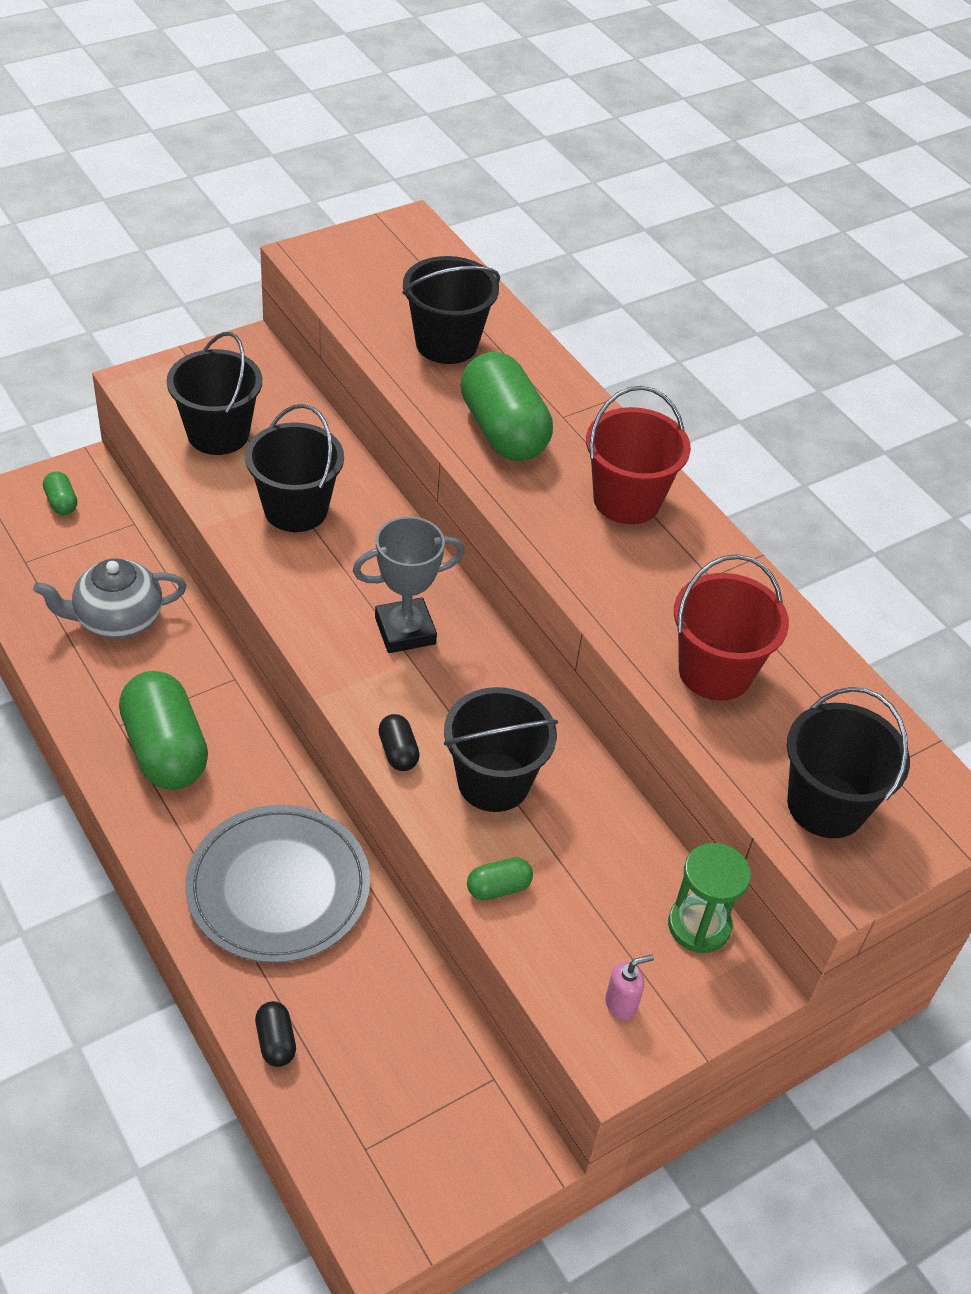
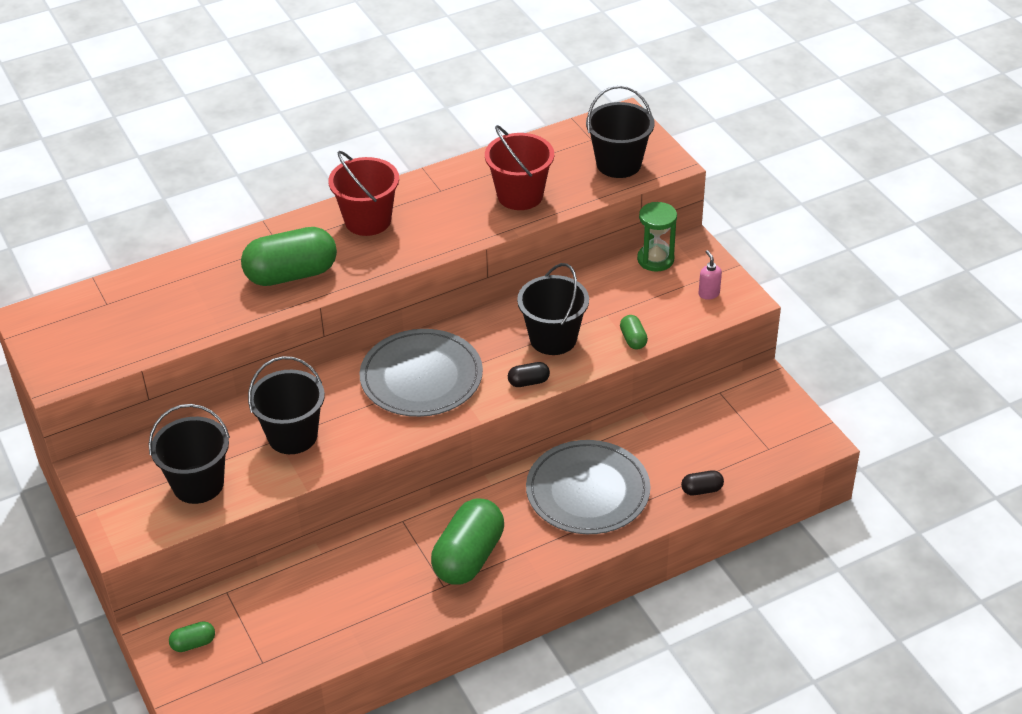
camera: 80 degrees left, 5 degrees down
(117, 619) = (335, 595): grey teapot -> none
(165, 750) = (469, 557): green capsule -> green capsule turned 45 degrees counterclockwise
(405, 631) = (421, 377): grey trophy -> grey plate
(446, 344) = (187, 300): black bucket -> none

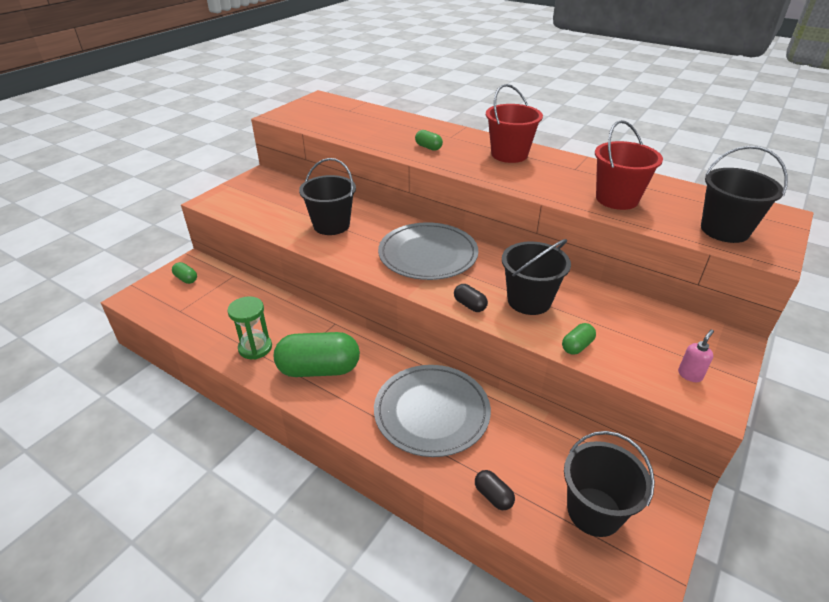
camera: 60 degrees right, 5 degrees down
(198, 484) = (267, 208): black bucket -> black bucket (594, 511)
(291, 274) = (428, 147): green capsule -> green capsule, size x0.44
(655, 259) = (686, 324): green hourglass -> green hourglass (255, 348)

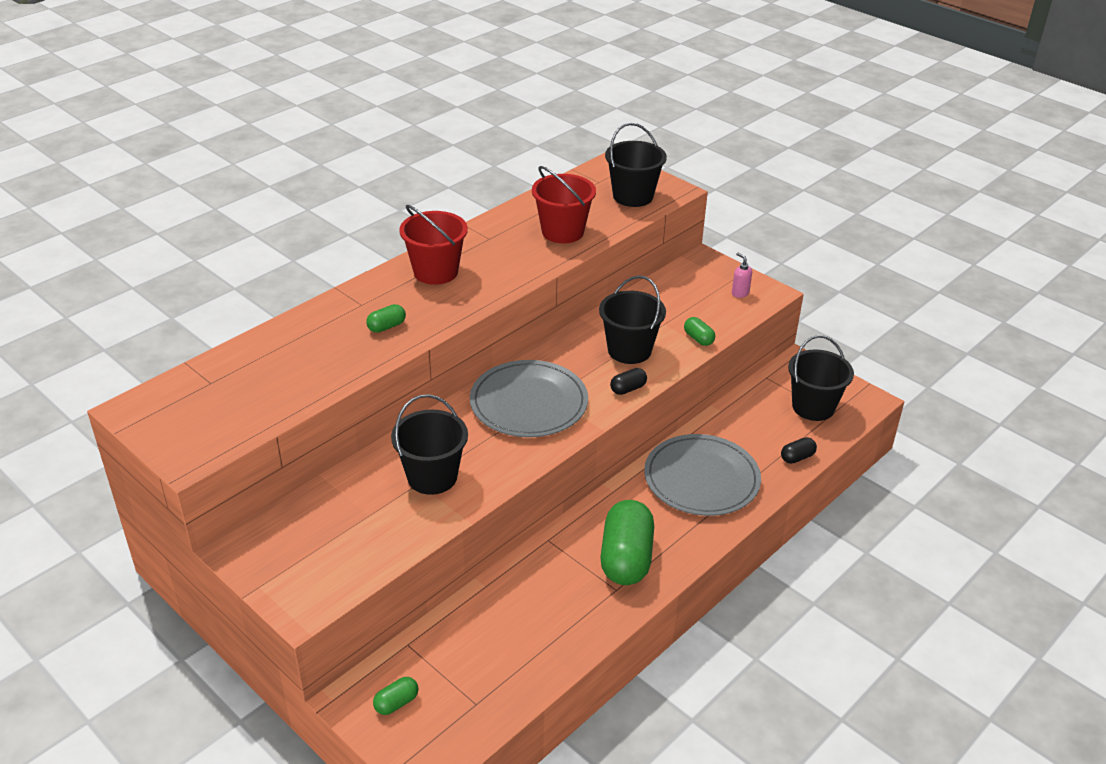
camera: 80 degrees left, 0 degrees up
(255, 348) = (576, 616): green hourglass -> none

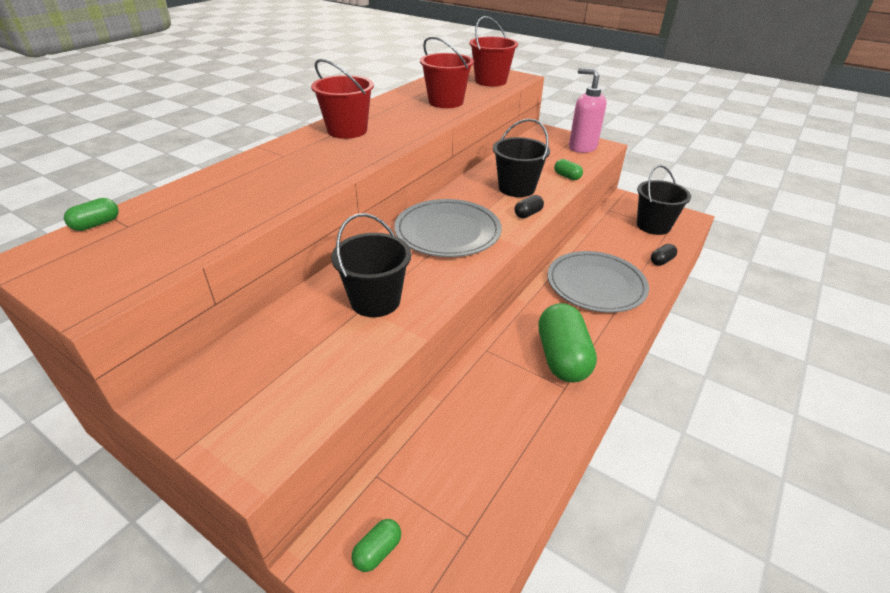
camera: 10 degrees left, 0 degrees up
(386, 327) = (310, 169): green capsule -> green capsule (96, 224)
(633, 196) = (490, 81): black bucket -> red bucket
(740, 293) = (582, 147): pink soap dispenser -> pink soap dispenser, size x2.19

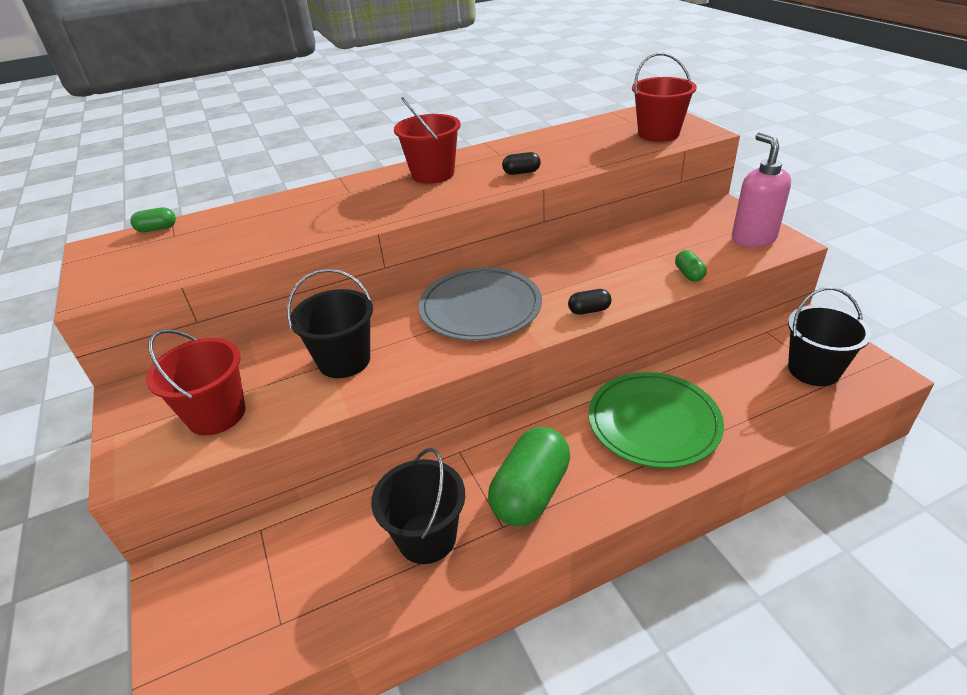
camera: 35 degrees right, 0 degrees up
(377, 551) = (206, 595): green capsule -> none
(446, 102) = (572, 155): red bucket -> red bucket (216, 414)
(516, 188) = (609, 275): black bucket -> black bucket (427, 537)
(596, 285) = (653, 422): grey plate -> green plate
(661, 261) = (777, 421): black capsule -> black capsule (521, 172)

